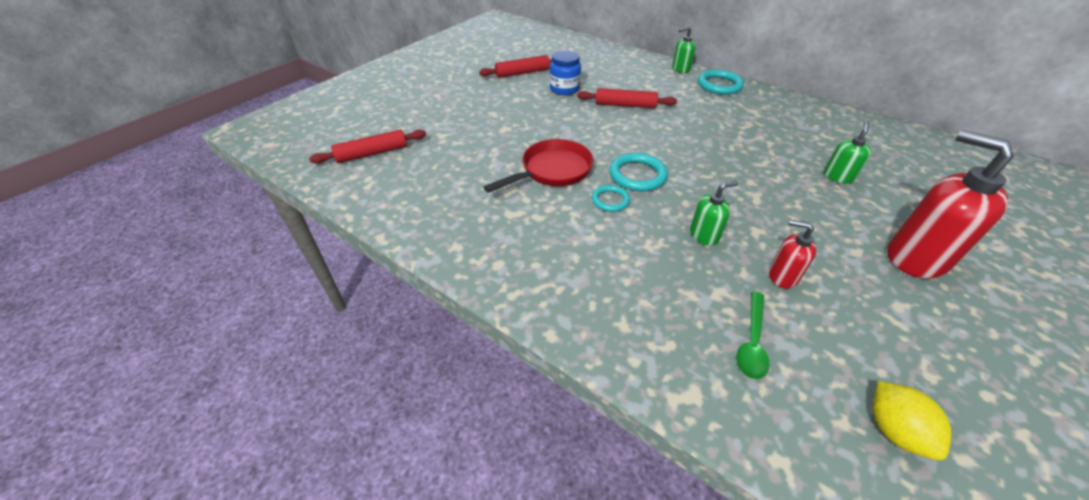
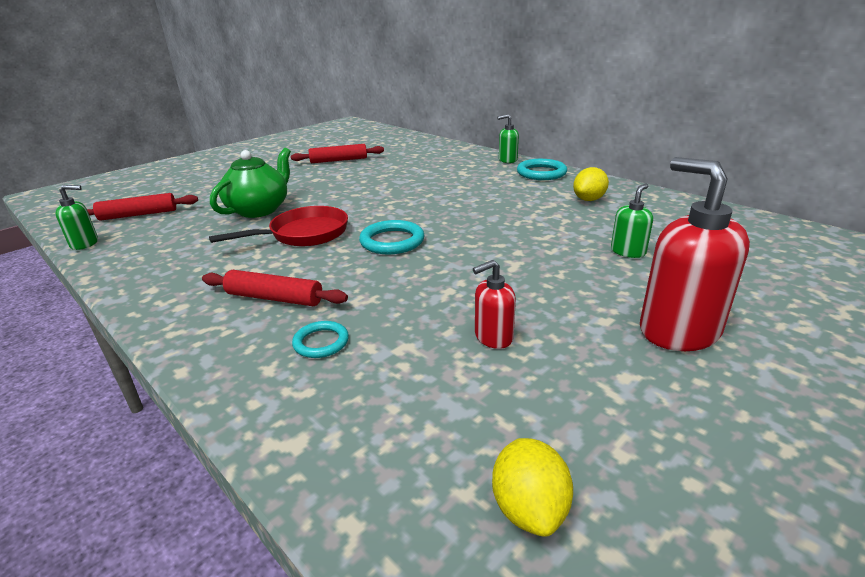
camera: 10 degrees right, 15 degrees down
(489, 141) = (259, 209): none -> green teapot
(564, 89) = (371, 173): blue jar -> none
(610, 200) = (345, 260): turquoise ring -> turquoise ring (321, 342)
(625, 105) = (424, 186): red rolling pin -> red rolling pin (274, 298)
(704, 235) = (427, 295): green soap dispenser -> green soap dispenser (85, 244)
(752, 342) = (407, 397): green spoon -> none
(776, 117) = (589, 199): none -> yellow lemon
(782, 276) = (493, 337): red soap dispenser -> red soap dispenser turned 60 degrees counterclockwise

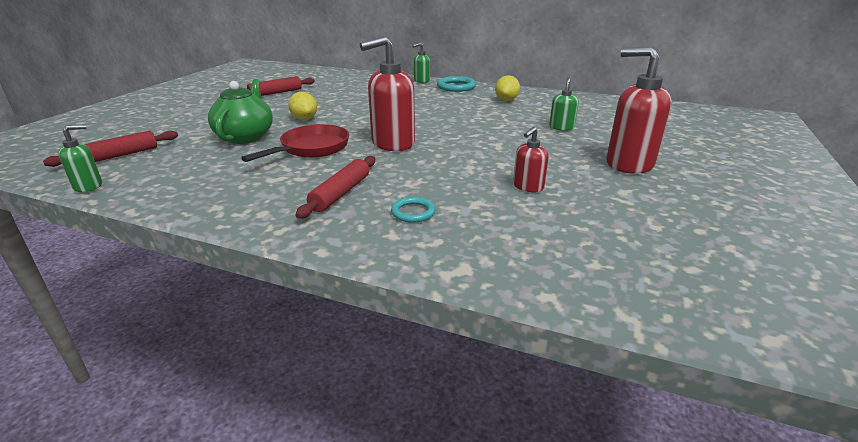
camera: 25 degrees left, 0 degrees up
(274, 298) = (340, 193): red rolling pin -> red rolling pin turned 60 degrees counterclockwise
(392, 241) = (392, 143): turquoise ring -> red soap dispenser
(529, 508) = (635, 261): yellow lemon -> yellow lemon (304, 119)

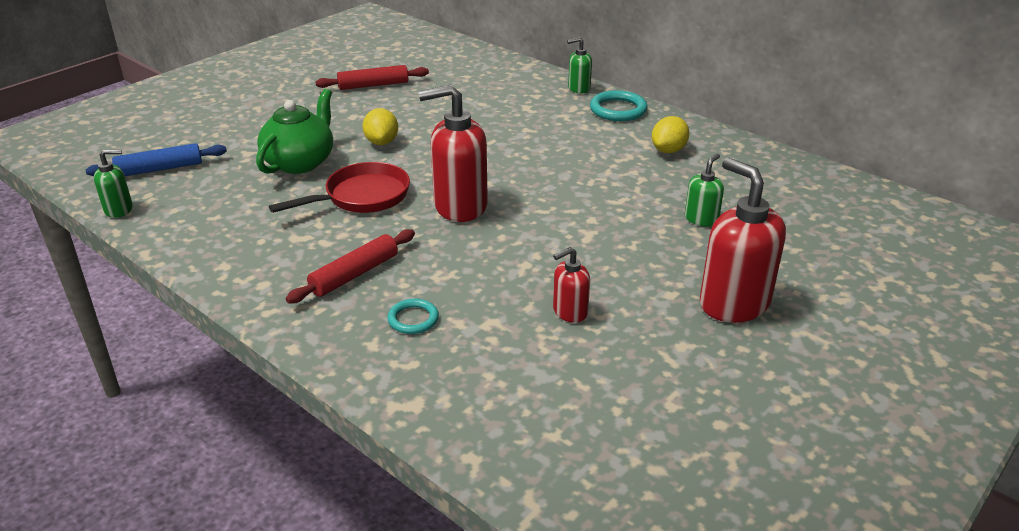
camera: 20 degrees right, 5 degrees up
(118, 156) = (160, 169): red rolling pin -> blue rolling pin

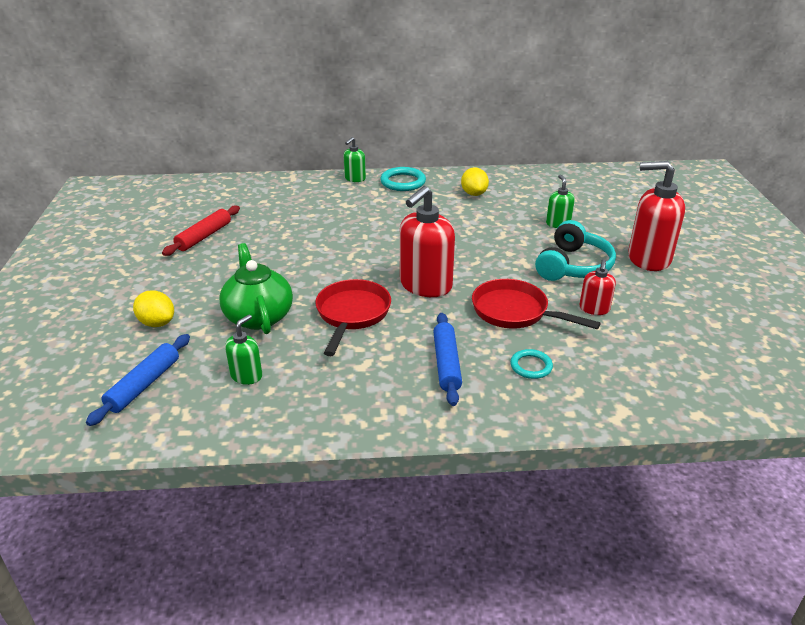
camera: 45 degrees left, 0 degrees up
(119, 209) = (173, 435): green soap dispenser -> green soap dispenser (246, 375)
(354, 274) = (446, 364): red rolling pin -> blue rolling pin
(382, 142) = (292, 272): yellow lemon -> yellow lemon (157, 323)
(490, 270) = (515, 312): none -> red pan
(631, 264) = (573, 266): none -> turquoise headphones

